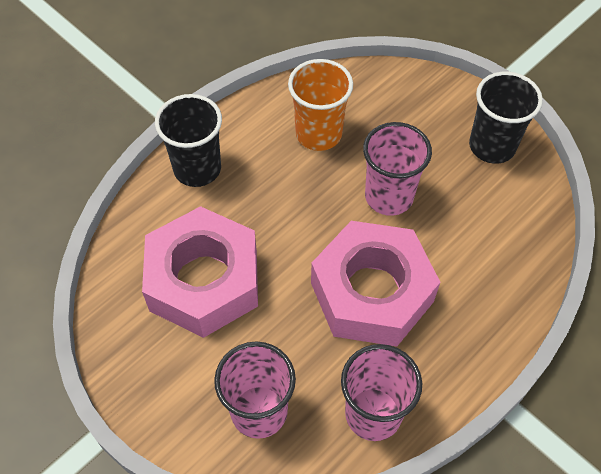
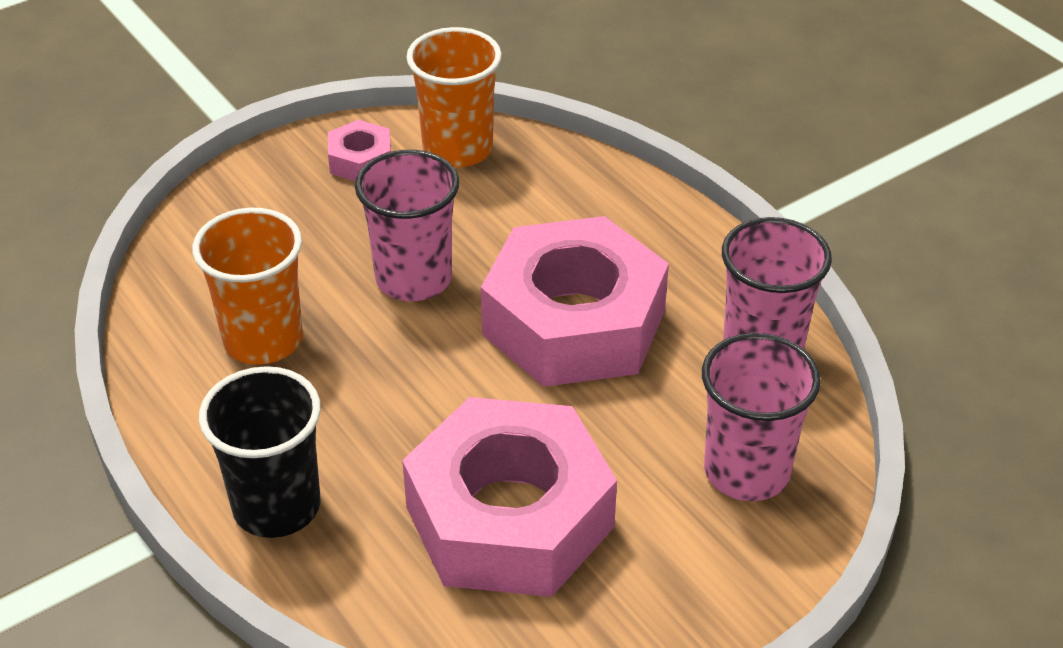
camera: 80 degrees left, 15 degrees down
(492, 146) = (360, 160): black cup -> pink nut
(523, 197) = (457, 149): none -> orange cup

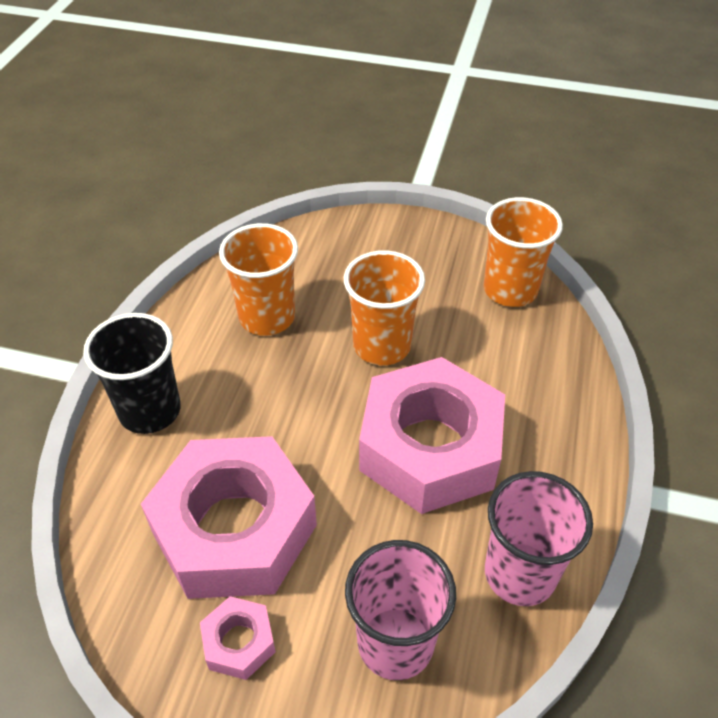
camera: 50 degrees right, 5 degrees up
(360, 160) = (448, 257): pink nut -> pink nut (239, 642)
(413, 278) = (382, 346): pink cup -> orange cup

